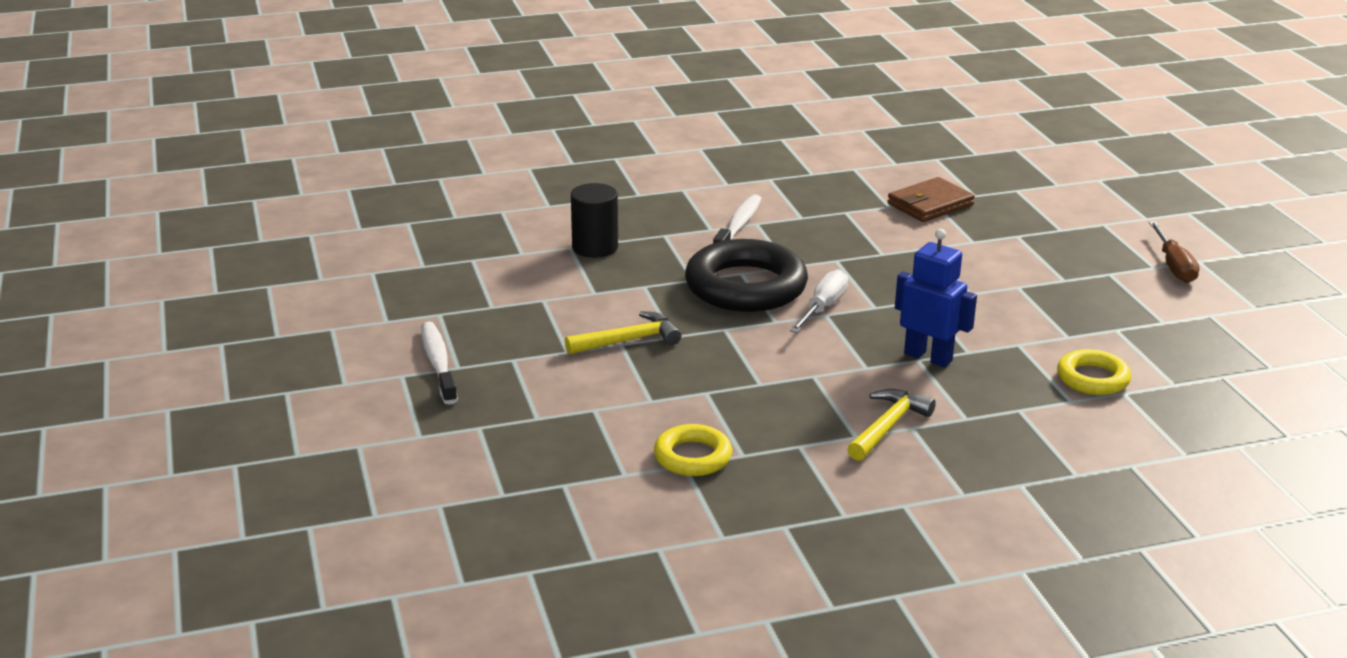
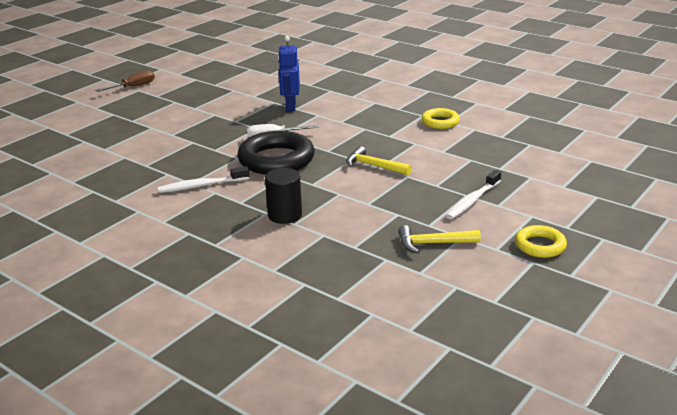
camera: 125 degrees left, 0 degrees up
(888, 427) = (359, 99): yellow hammer -> yellow hammer (433, 243)
(930, 204) = (111, 147): brown wallet -> none
(1092, 379) = (265, 79): yellow ring -> yellow ring (540, 246)

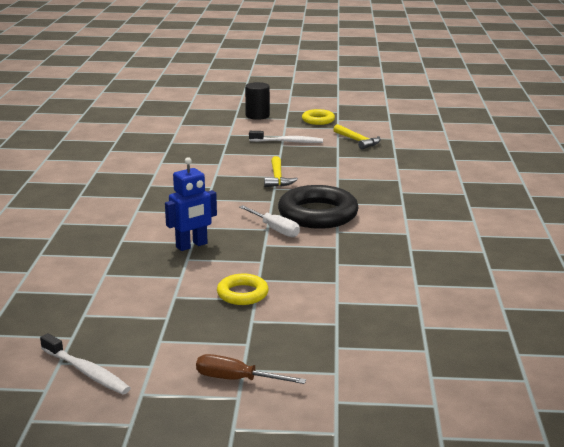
camera: 125 degrees left, 5 degrees down
(201, 186) = (405, 227): white toothbrush -> white toothbrush (86, 372)
(285, 215) = (394, 185): black cylinder -> black cylinder (257, 116)
(440, 122) = (159, 175): yellow ring -> yellow ring (242, 294)

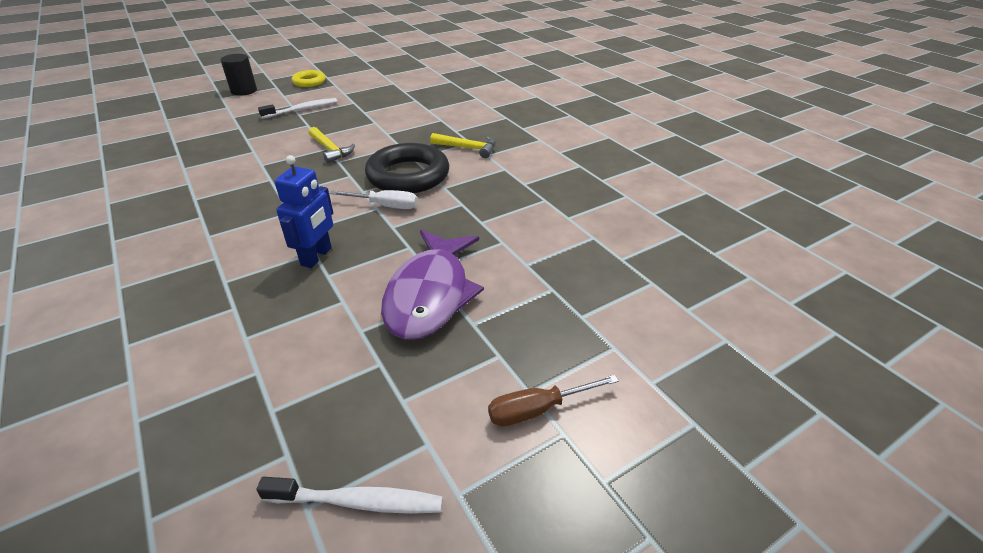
camera: 35 degrees left, 15 degrees up
(242, 294) = (430, 294): yellow ring -> purple fish
(357, 141) = (366, 93): yellow hammer -> yellow hammer (467, 148)

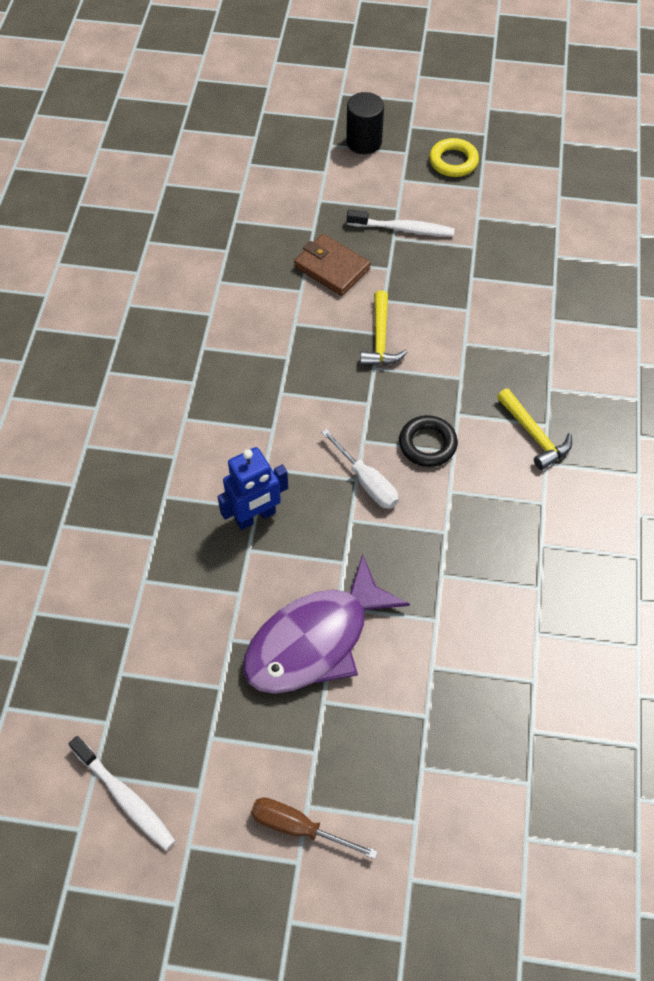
camera: 40 degrees right, 20 degrees up
(267, 136) = (332, 268): none -> brown wallet
(408, 175) = (427, 444): black ring -> black ring, size x0.54

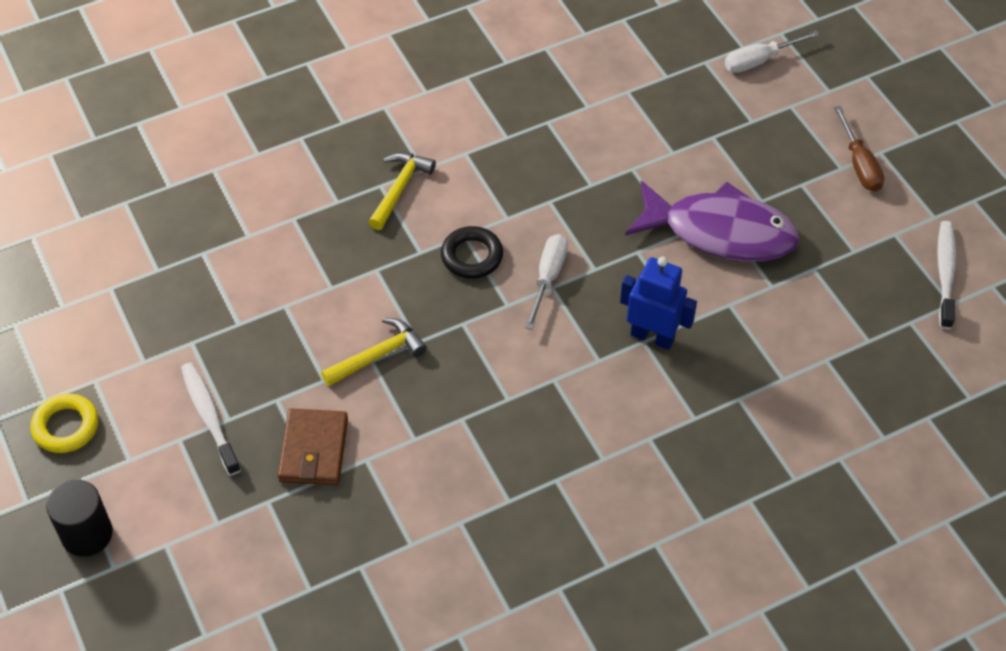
camera: 125 degrees left, 5 degrees down
(496, 840) = (759, 60): none -> white screwdriver

